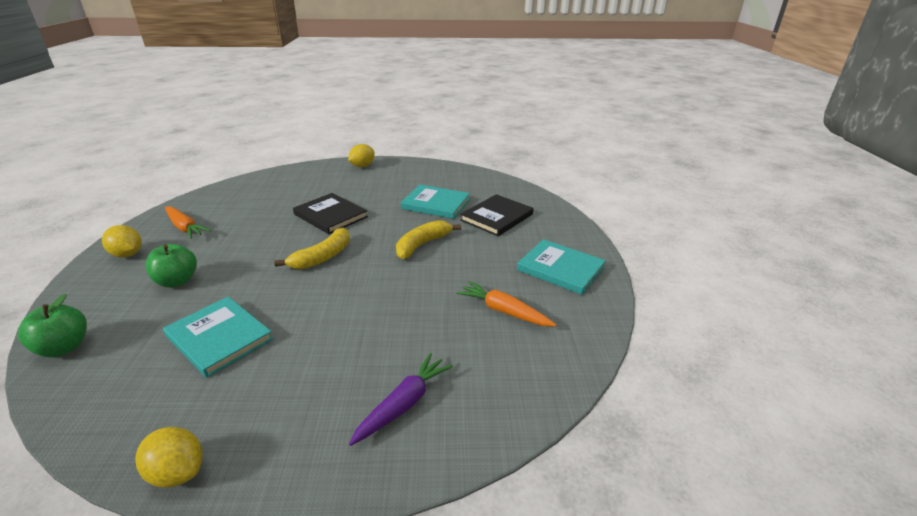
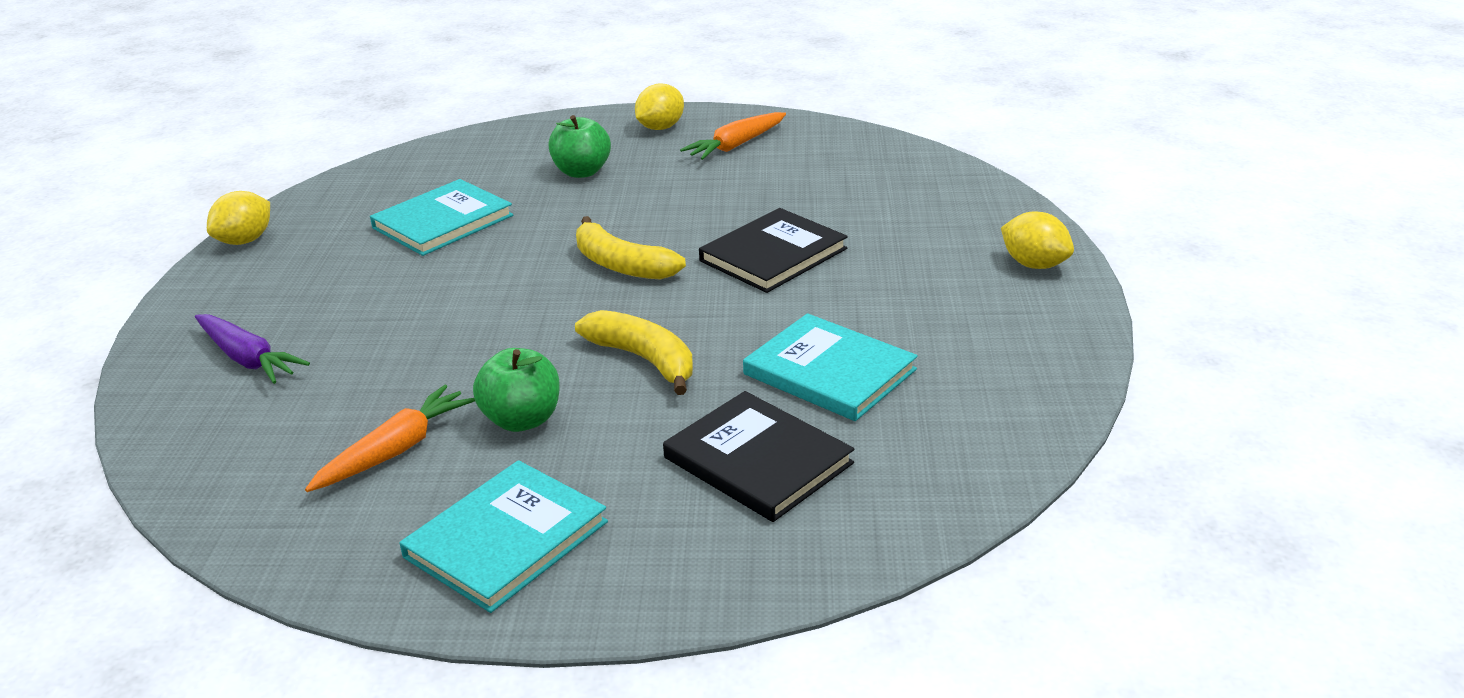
camera: 95 degrees right, 0 degrees up
(64, 347) = (466, 145): green apple -> green apple (522, 420)
(436, 204) = (829, 372): turquoise book -> turquoise book turned 75 degrees counterclockwise

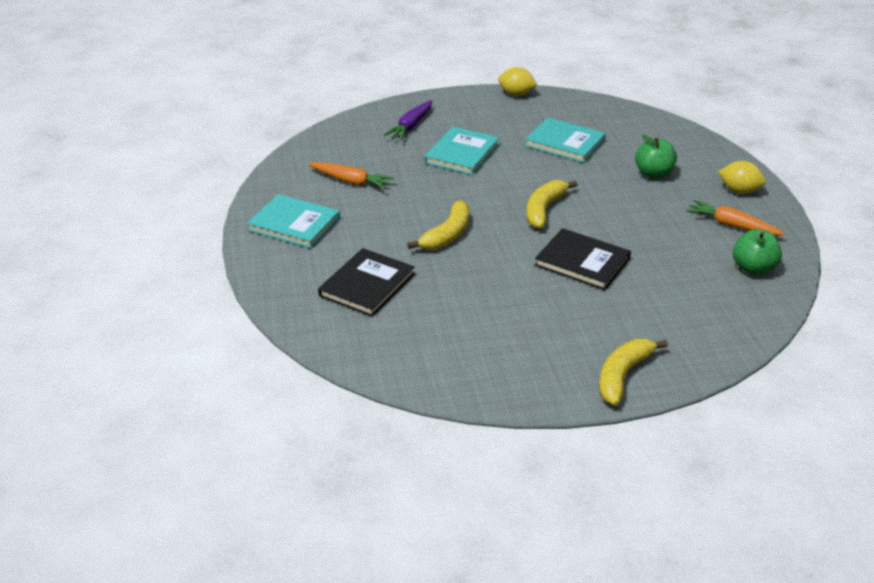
camera: 75 degrees right, 5 degrees up
(522, 420) = (383, 209): green apple -> green apple (753, 268)
(829, 372) = (456, 299): turquoise book -> turquoise book (462, 154)
(1034, 265) = (622, 376): yellow lemon -> yellow banana

